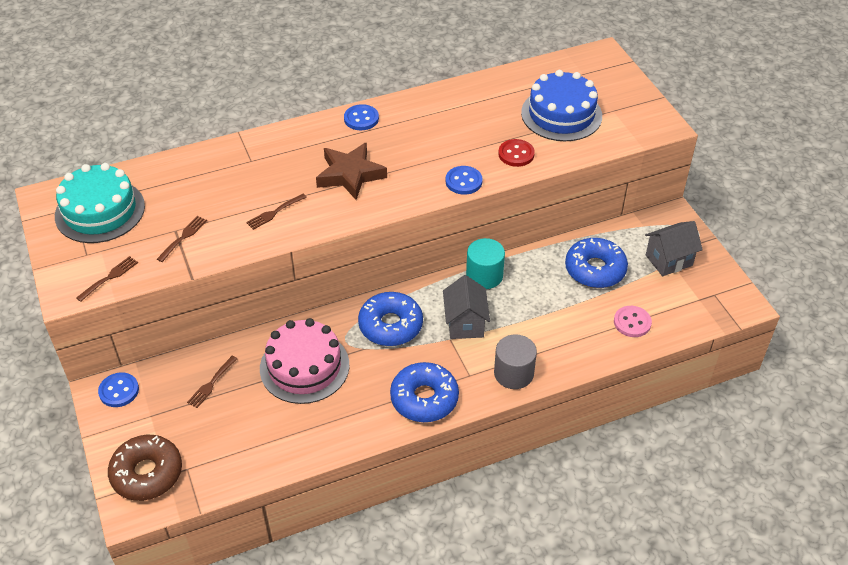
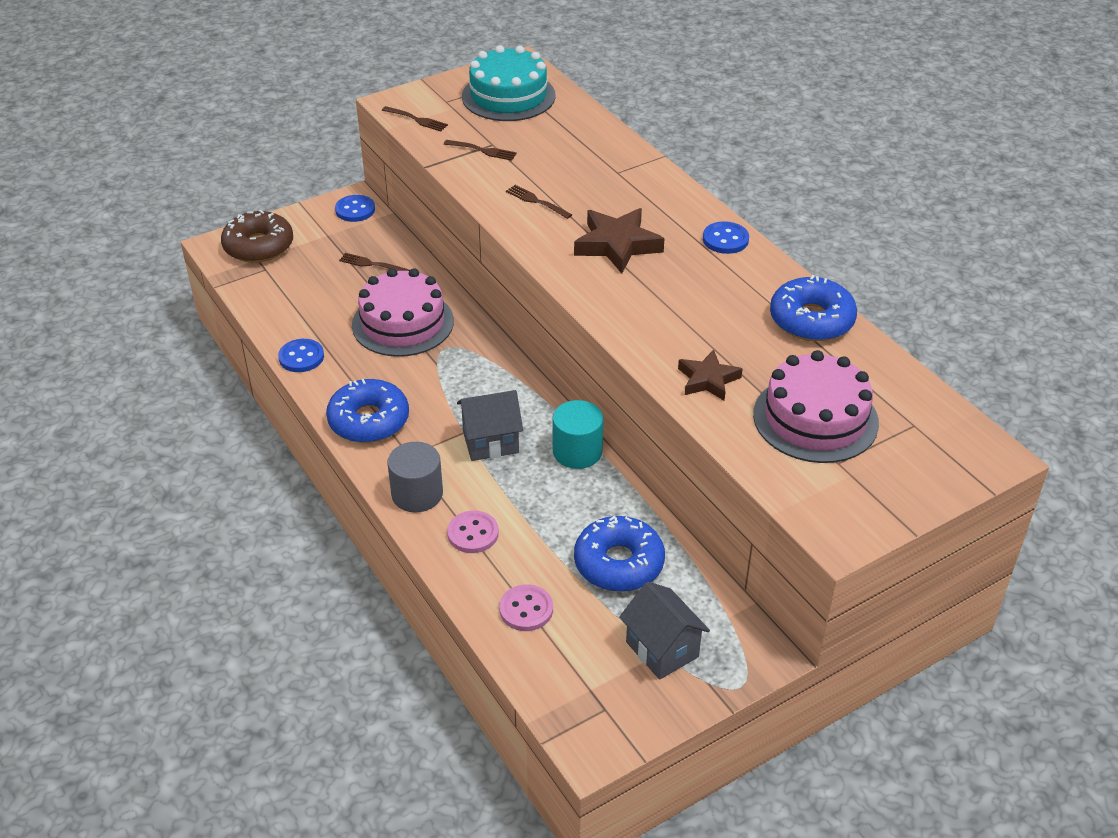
camera: 80 degrees right, 5 degrees down
(390, 325) = (475, 379): blue donut -> blue donut (811, 320)
(463, 181) = (635, 337): blue button -> blue button (301, 357)
(516, 154) = (708, 380): red button -> brown star
(558, 344) = (473, 533): none -> pink button
(561, 114) = (815, 418): blue cake -> pink cake

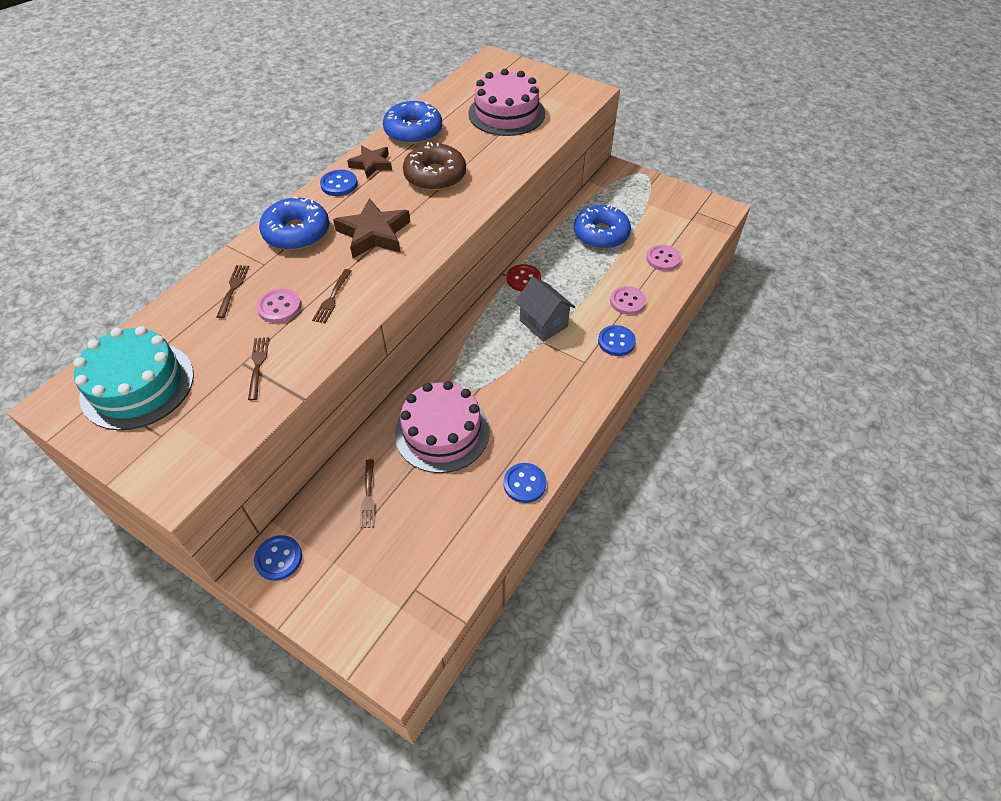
camera: 115 degrees left, 10 degrees up
(258, 246) = (379, 619): brown donut -> brown donut (435, 176)
(369, 420) = (567, 400): blue donut -> blue donut (297, 232)
(417, 120) = (210, 445): brown fork -> brown fork (233, 288)
(417, 494) = (616, 342): grey cylinder -> blue button
(547, 171) = (279, 307): none -> pink button
(577, 451) = (523, 279): turquoise cylinder -> red button
(662, 649) = (645, 203): grey house -> none
(708, 380) = (501, 157): brown star -> brown star (371, 164)

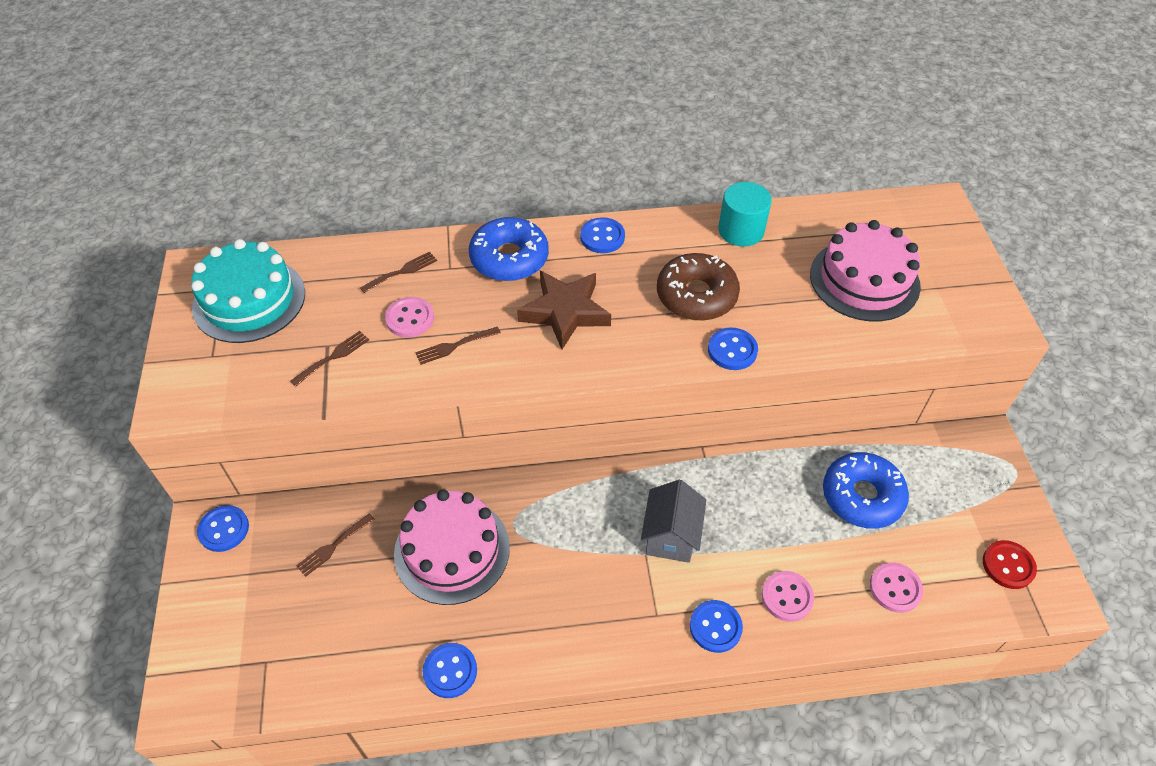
camera: 50 degrees right, 0 degrees up
(371, 164) = (656, 238): brown star -> none
(413, 131) = (741, 230): blue donut -> turquoise cylinder
(490, 187) = (732, 350): none -> blue button
(523, 279) = (713, 472): red button -> red button (1008, 565)

